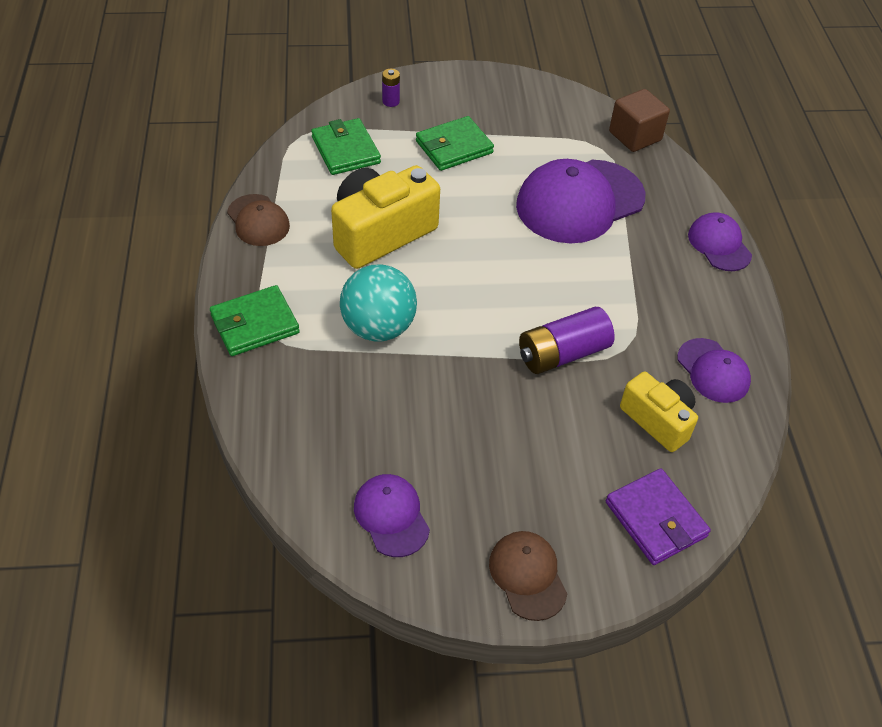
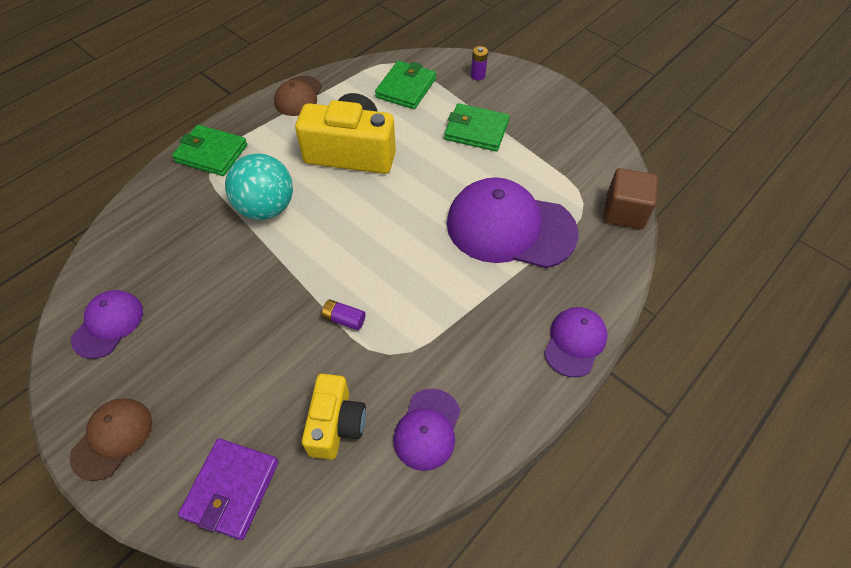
camera: 50 degrees right, 5 degrees up
(562, 353) = (344, 319): purple battery -> purple battery, size x0.49

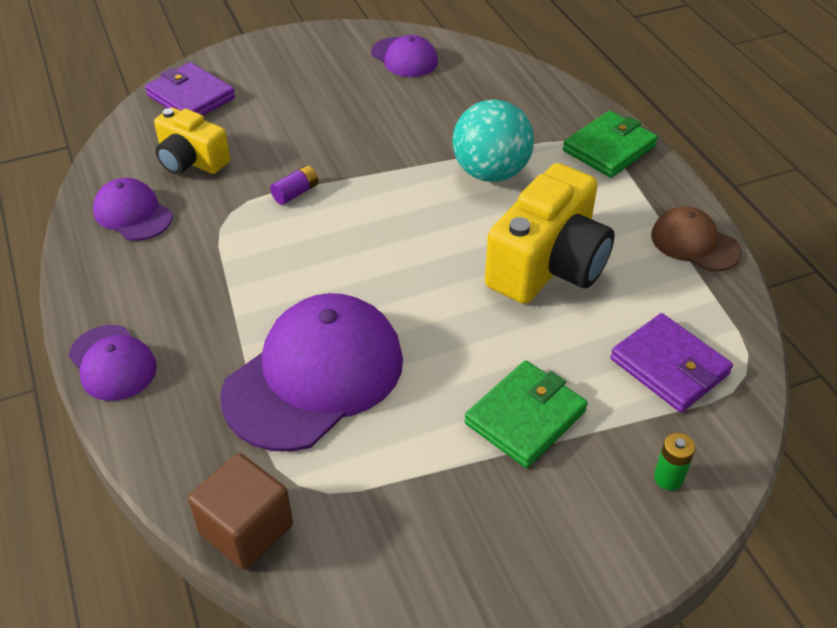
camera: 115 degrees right, 10 degrees down
(112, 438) = (288, 49): brown cap -> none
(406, 88) = (669, 366): green wallet -> purple wallet
(478, 75) = (668, 478): purple battery -> green battery

